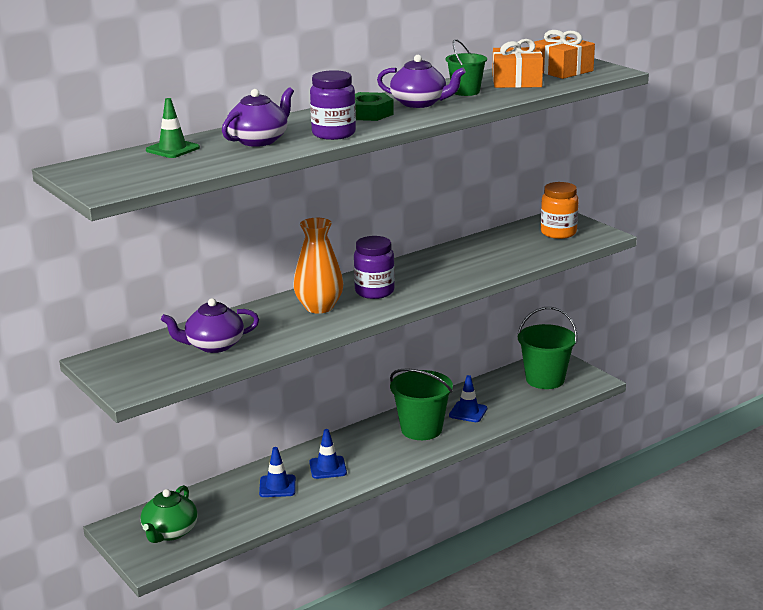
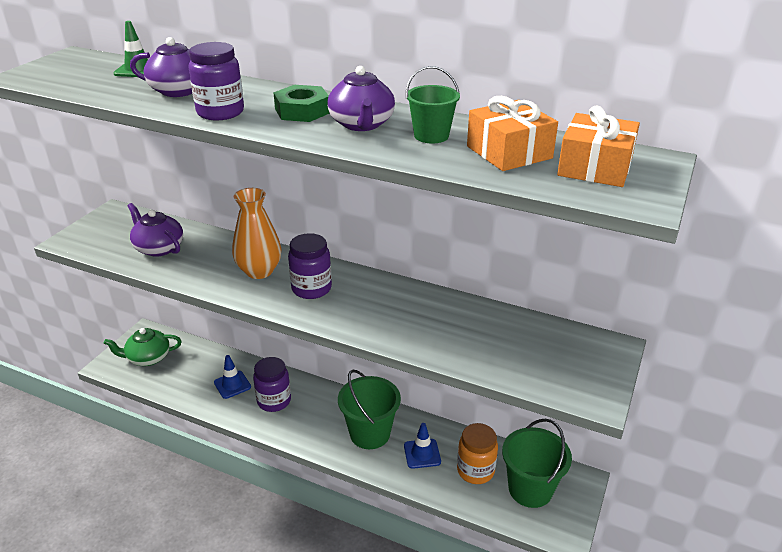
camera: 60 degrees right, 10 degrees up
(328, 468) = (274, 401): blue traffic cone -> purple jar
(558, 233) = (563, 360): orange jar -> orange jar (475, 470)

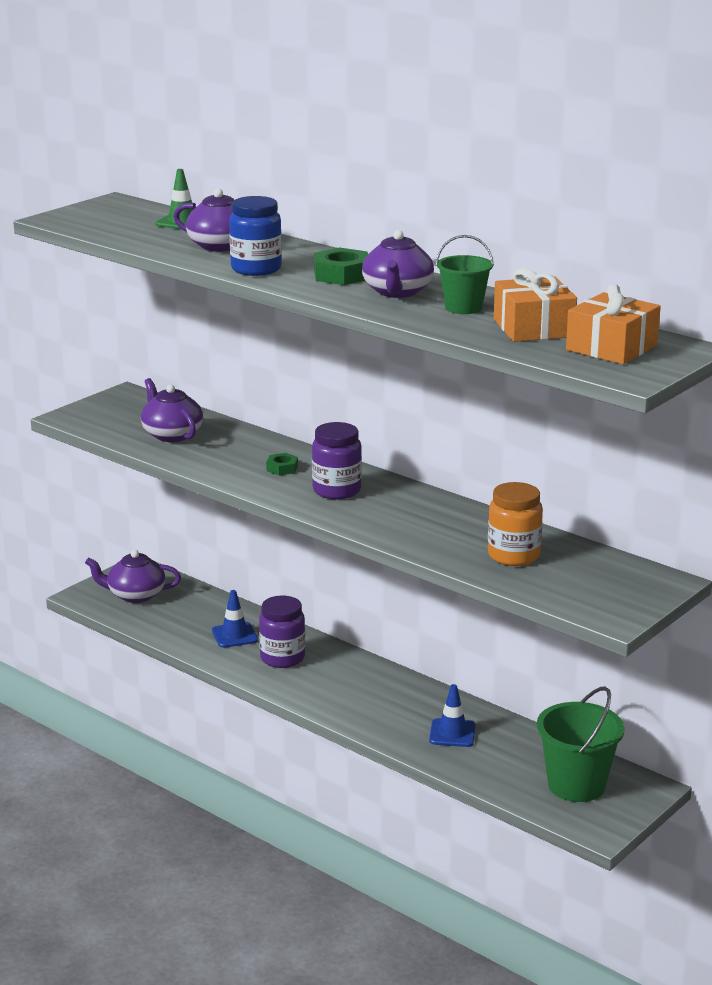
camera: 15 degrees right, 10 degrees down
(148, 358) = (135, 595): green teapot -> purple teapot
(220, 112) = (256, 269): purple jar -> blue jar
(259, 271) = (282, 468): orange vase -> green nut
(370, 433) = (393, 705): green bucket -> none
(475, 470) = (514, 758): orange jar -> orange jar (513, 556)

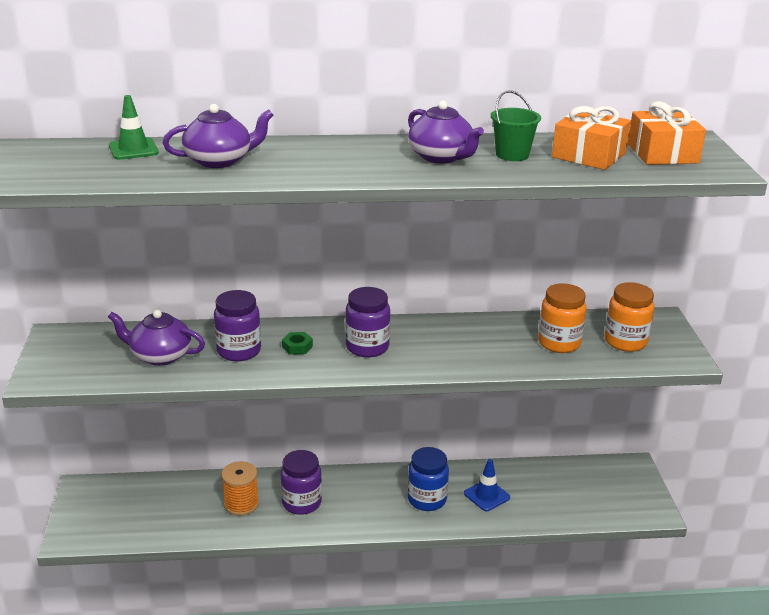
camera: 45 degrees left, 5 degrees up
(135, 595) = (114, 512): purple teapot -> none
(233, 454) = (239, 351): none -> purple jar
(234, 635) = (241, 504): blue traffic cone -> orange spool
(256, 269) = (297, 172): blue jar -> blue jar (427, 499)
(342, 275) = (371, 156): green nut -> none
(576, 785) = (600, 488): green bucket -> none
(582, 581) = (625, 342): none -> orange jar

